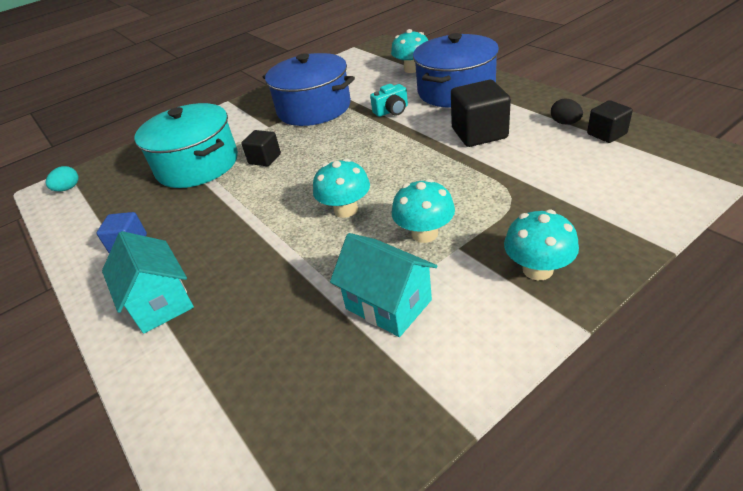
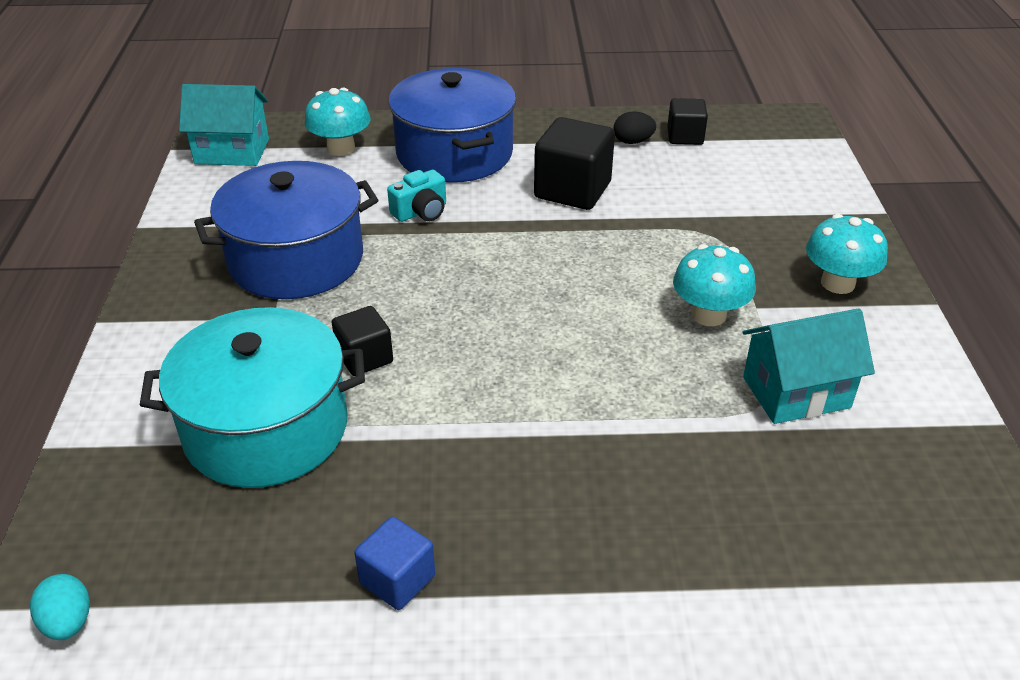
camera: 60 degrees left, 0 degrees up
(160, 302) = (591, 583): turquoise house -> turquoise house (232, 151)
(346, 210) = (592, 344): turquoise mushroom -> none
(392, 111) = (421, 212): turquoise camera -> turquoise camera turned 45 degrees clockwise

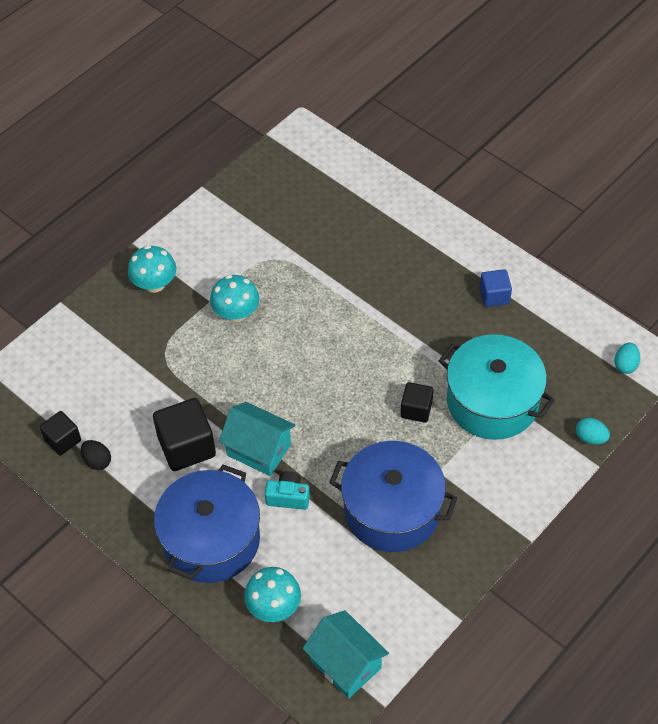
camera: 135 degrees left, 15 degrees up
(75, 473) = (590, 438): none -> turquoise egg
(796, 392) = (257, 253): turquoise house -> turquoise house (259, 450)

